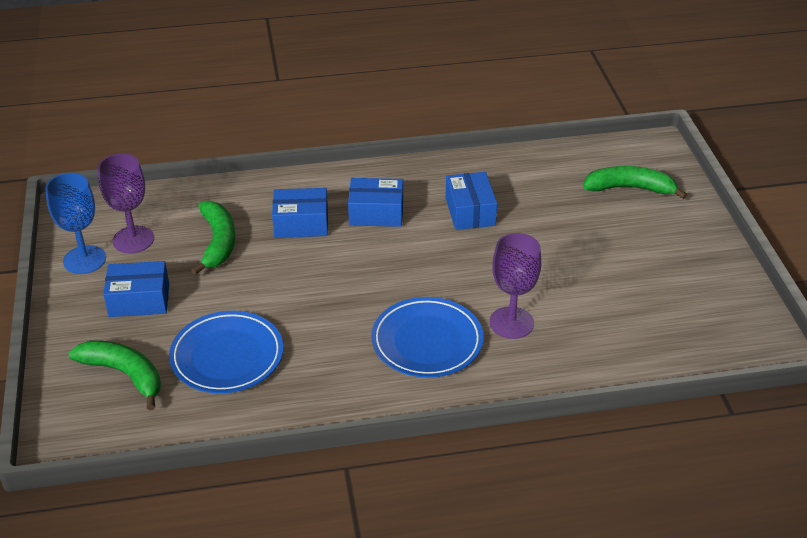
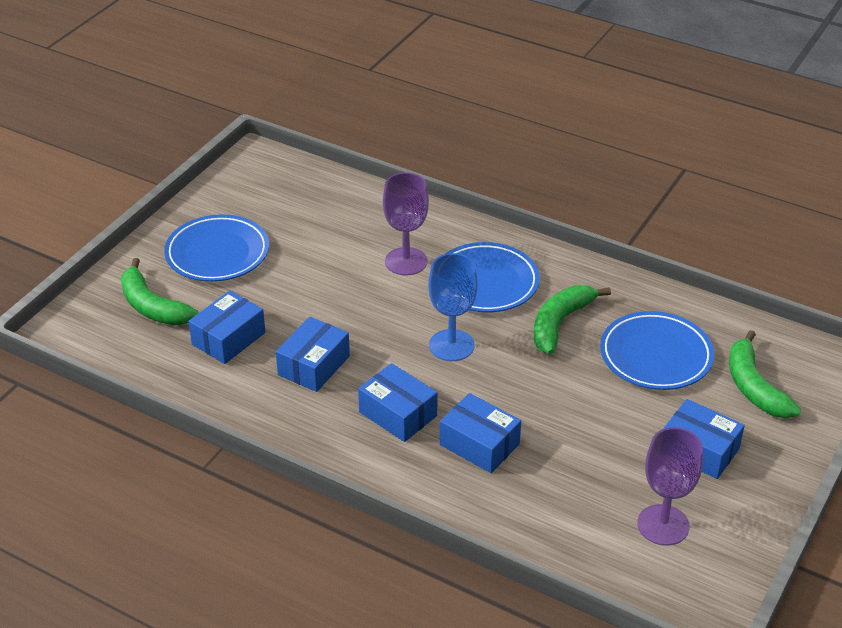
camera: 140 degrees left, 0 degrees up
(84, 260) = (729, 529): blue goblet -> blue goblet (451, 345)
(218, 242) = (578, 471): green banana -> green banana (560, 323)
(549, 197) = (228, 338): none -> blue box
(653, 246) = (217, 253): none -> blue plate

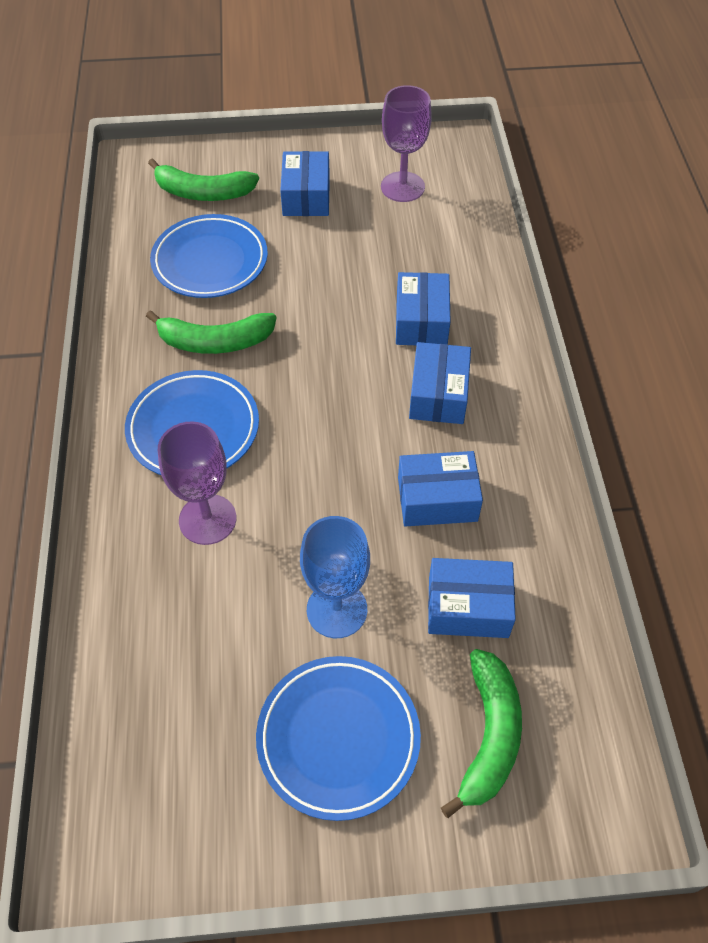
camera: 125 degrees left, 15 degrees up
(451, 345) = (313, 405): blue goblet -> blue goblet (337, 610)
(754, 387) = (203, 192): green banana -> green banana turned 60 degrees clockwise

